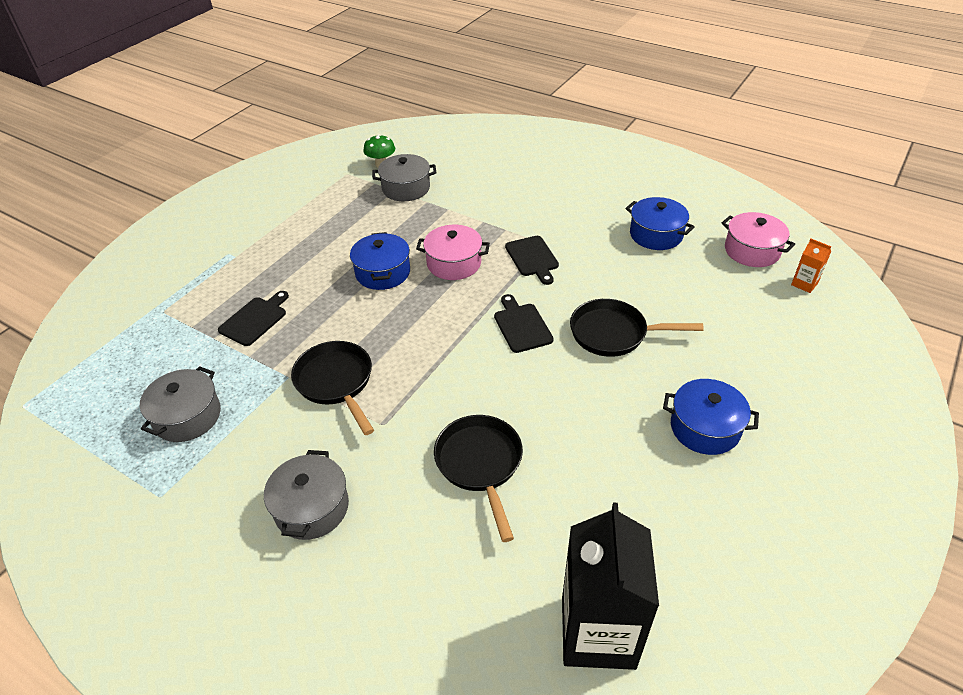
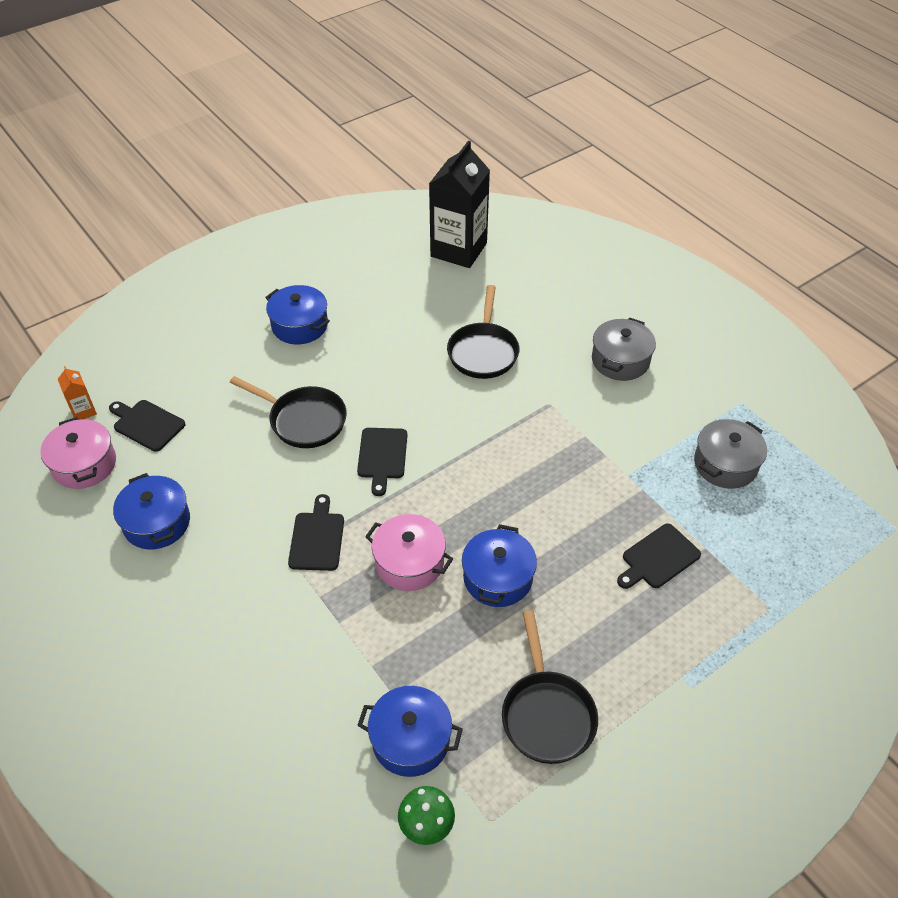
camera: 160 degrees left, 5 degrees up
(336, 382) = (582, 454): black pan -> black pan (547, 714)
(406, 188) = (411, 740): grey pot -> blue pot
(741, 290) = (147, 424): none -> black cutting board

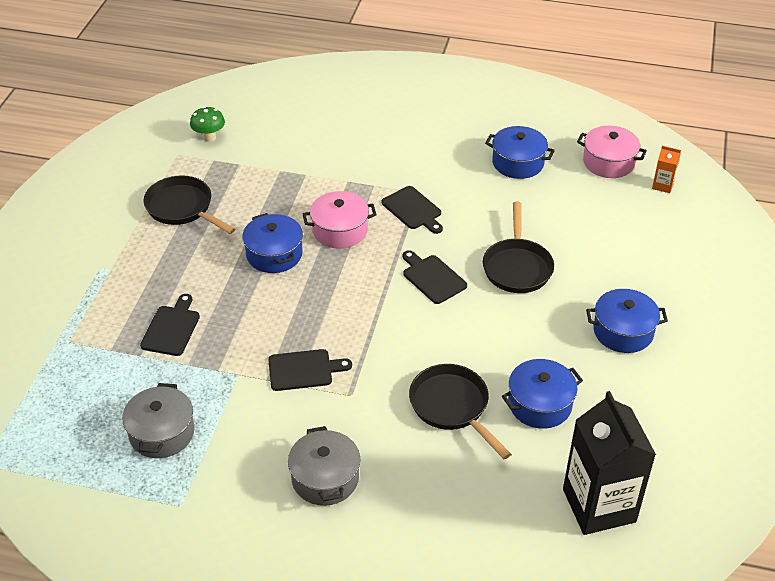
camera: 140 degrees right, 5 degrees down
(147, 424) = (612, 202): black cutting board -> black cutting board (304, 370)
(303, 420) = (517, 267): black pan -> black pan turned 75 degrees counterclockwise
(411, 740) = (250, 160): blue pot -> blue pot (540, 404)

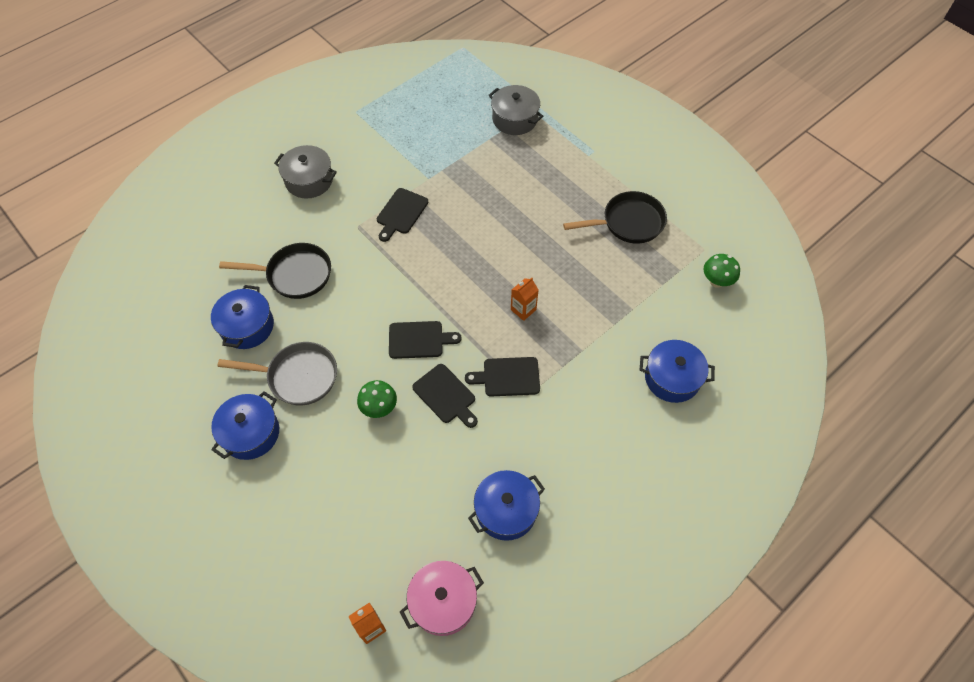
camera: 125 degrees right, 15 degrees up
(162, 433) = (415, 124): grey pot -> grey pot (515, 119)
(172, 328) = (500, 163): black cutting board -> black cutting board (446, 395)
(274, 254) = (529, 253): blue pot -> blue pot (672, 378)
(340, 230) = (523, 309): pink pot -> orange carton
(517, 267) = (379, 408): black pan -> green mushroom
(546, 334) = (298, 376): none -> grey pan
(599, 505) = (149, 303): black carton -> none

